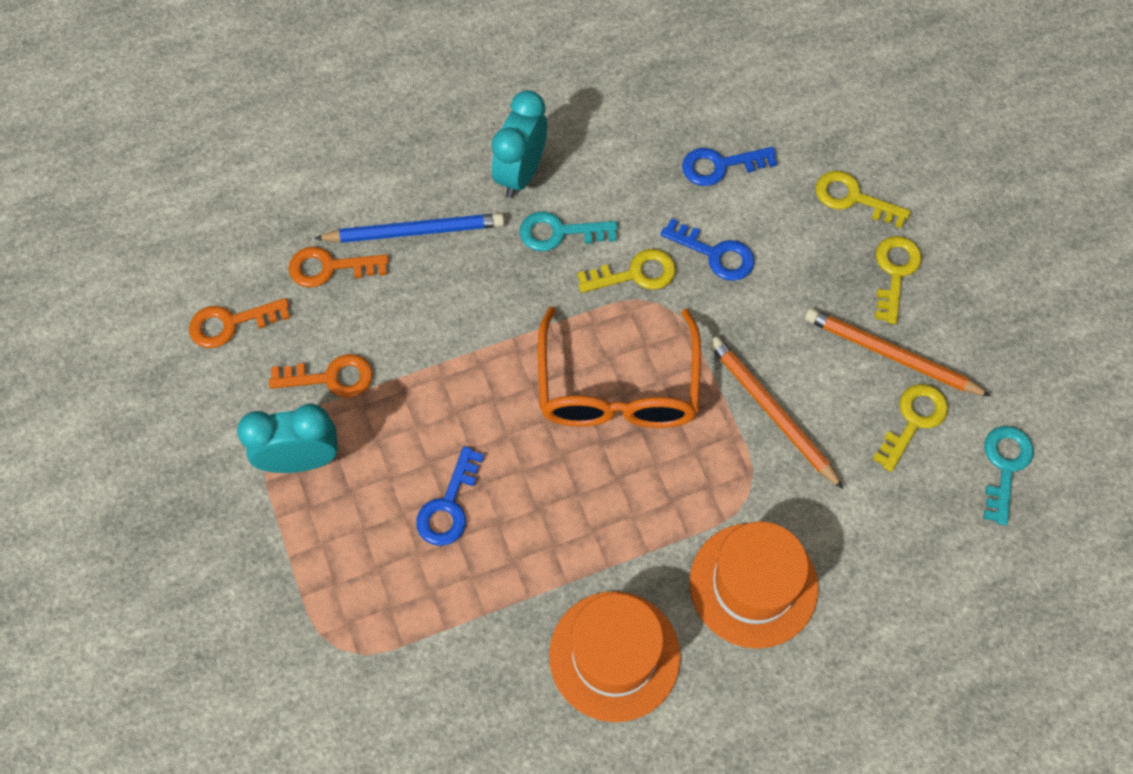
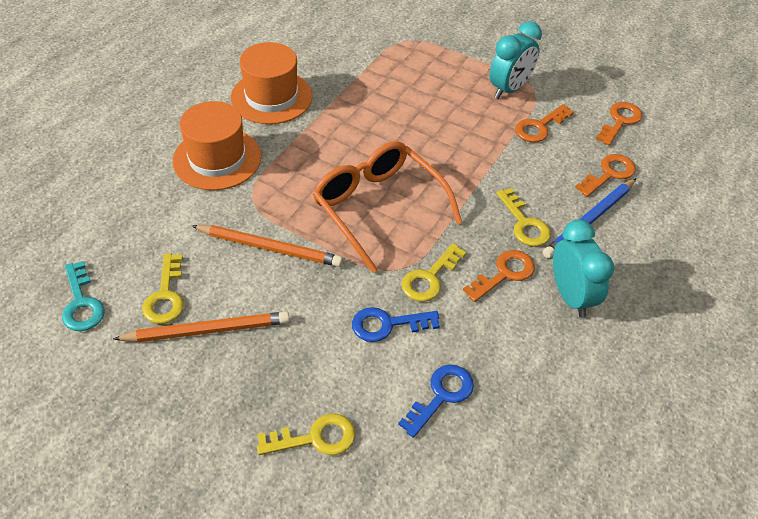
camera: 140 degrees right, 15 degrees down
(449, 506) = (415, 109): blue key -> none
(559, 232) = (504, 273): turquoise key -> orange key
(895, 272) = (241, 395): yellow key -> yellow key (524, 223)

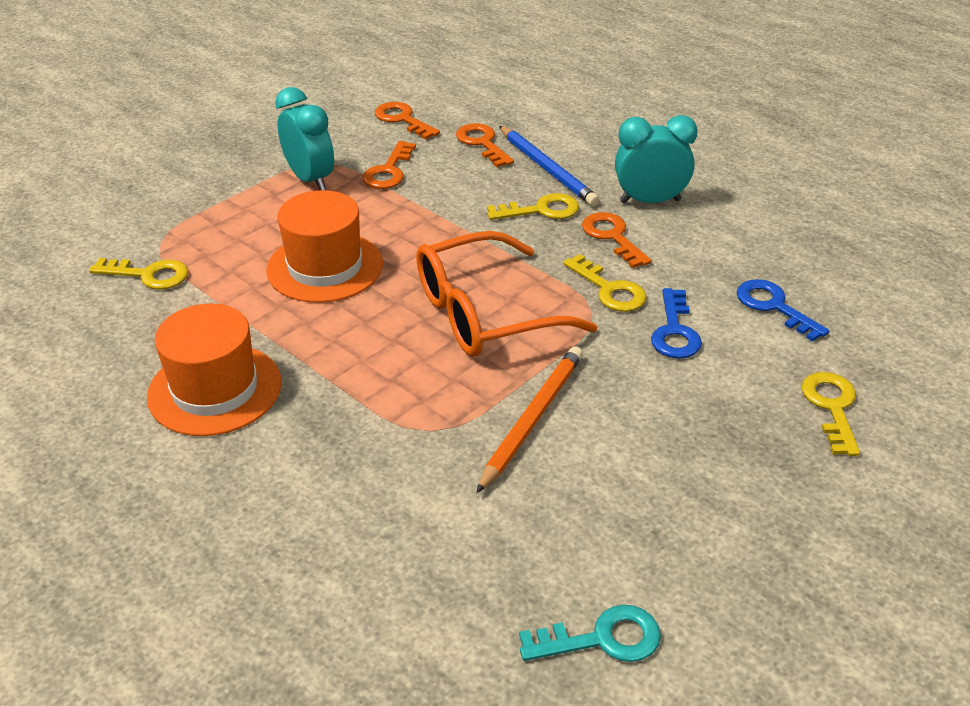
camera: 75 degrees left, 10 degrees down
(166, 296) = (602, 534): yellow key -> yellow key (148, 275)
(207, 330) = (668, 492): orange pencil -> none
(217, 159) = (332, 461): orange hat -> orange hat (325, 267)
(539, 127) = (389, 171): orange key -> orange key turned 45 degrees clockwise

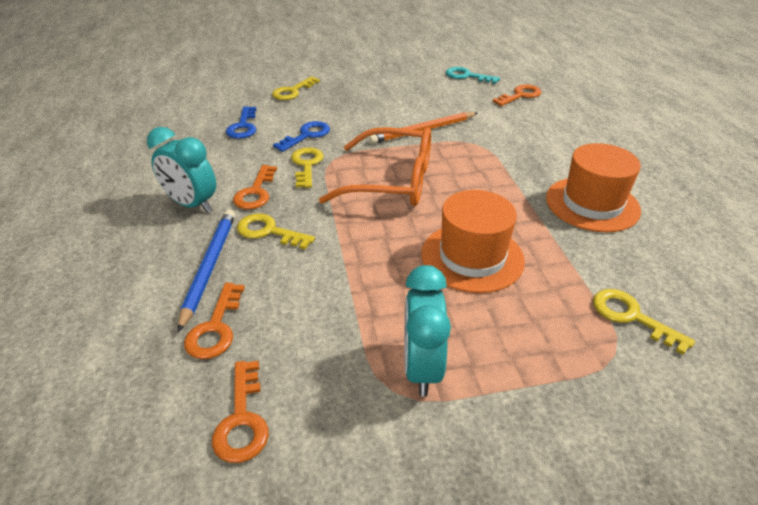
camera: 145 degrees left, 0 degrees up
(389, 171) = (337, 337): orange key -> orange key (520, 95)

